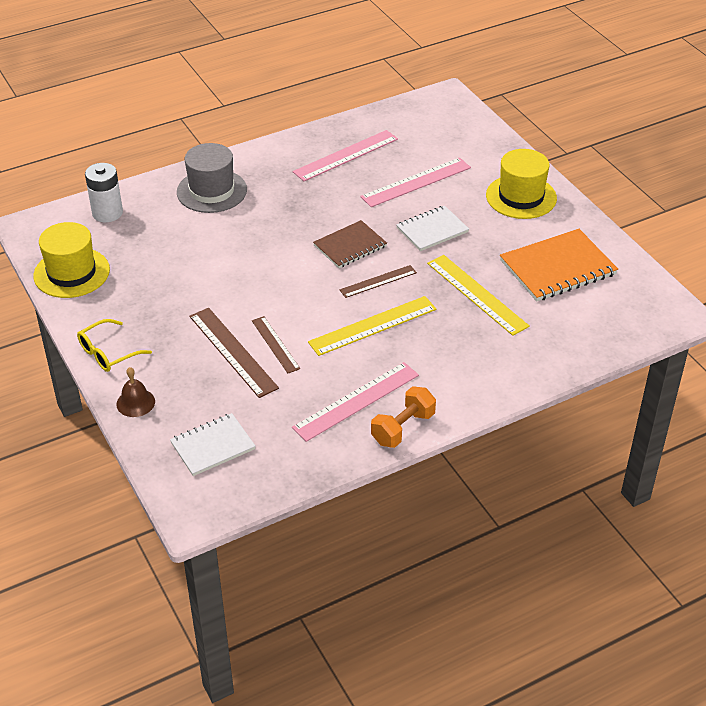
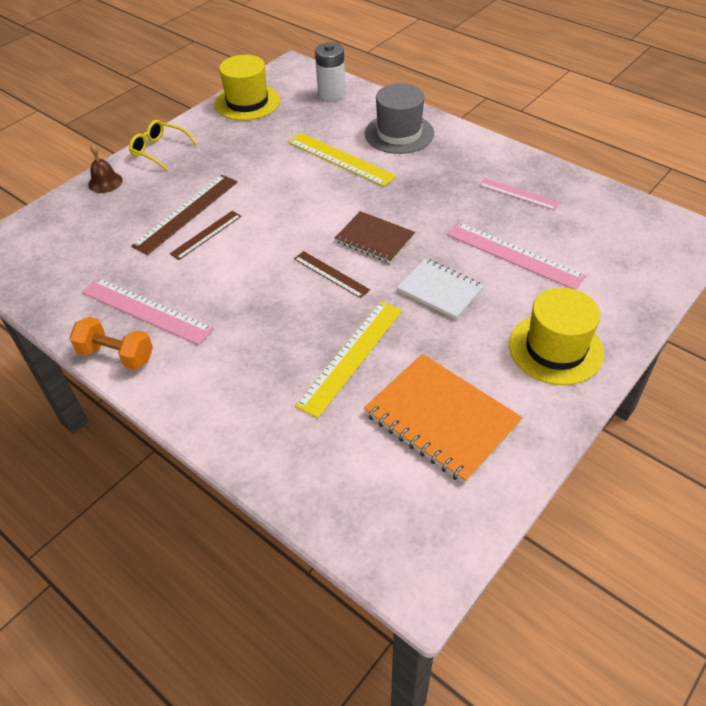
camera: 70 degrees right, 5 degrees up
(213, 446) = (63, 239): white notebook -> none
(346, 155) = (518, 194): pink ruler -> pink ruler, size x0.62
(373, 326) = (260, 290): yellow ruler -> yellow ruler (340, 159)

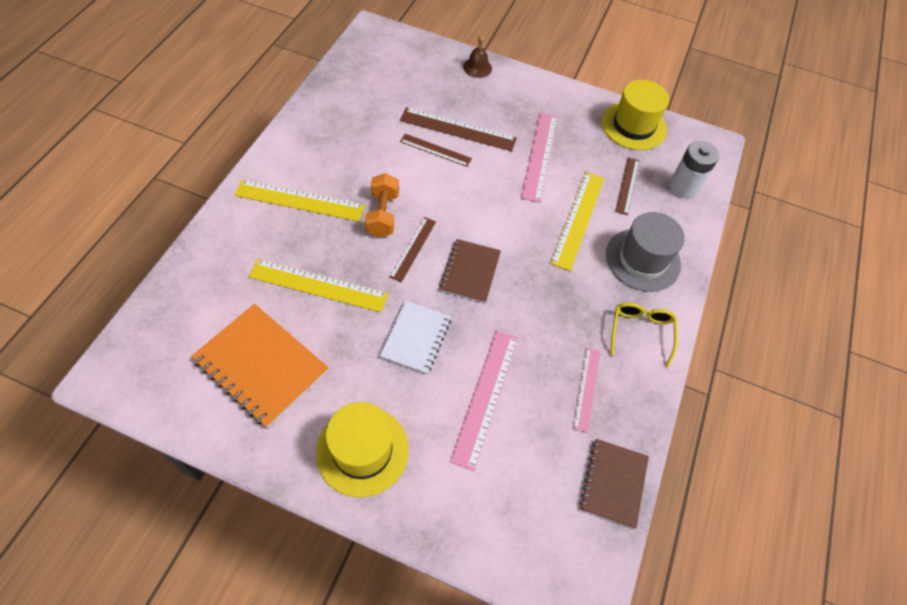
camera: 65 degrees right, 10 degrees up
(116, 355) = (289, 137): orange dumbbell -> orange dumbbell (383, 214)
(146, 310) = (338, 139): pink ruler -> pink ruler (540, 156)
(159, 150) = (533, 87): yellow glasses -> yellow glasses (640, 332)
(223, 357) = (300, 200): none -> yellow ruler
(315, 122) = (627, 185): none -> brown ruler
(441, 418) = (261, 365): orange notebook -> orange notebook turned 75 degrees counterclockwise
(605, 199) = (613, 483): none -> brown notebook

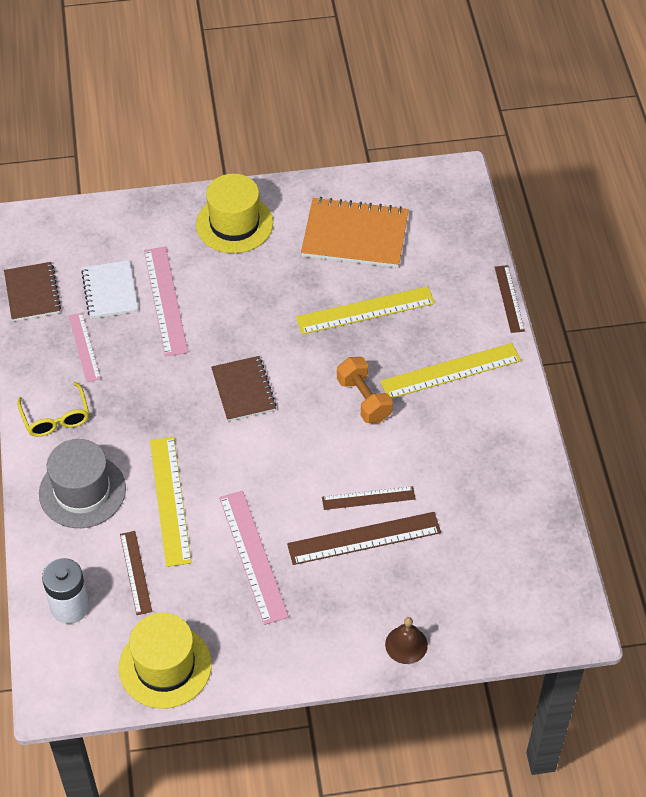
camera: 155 degrees right, 5 degrees down
(413, 249) = (310, 383): brown ruler -> brown ruler (509, 299)
(416, 338) = (251, 313): white notebook -> white notebook (110, 291)

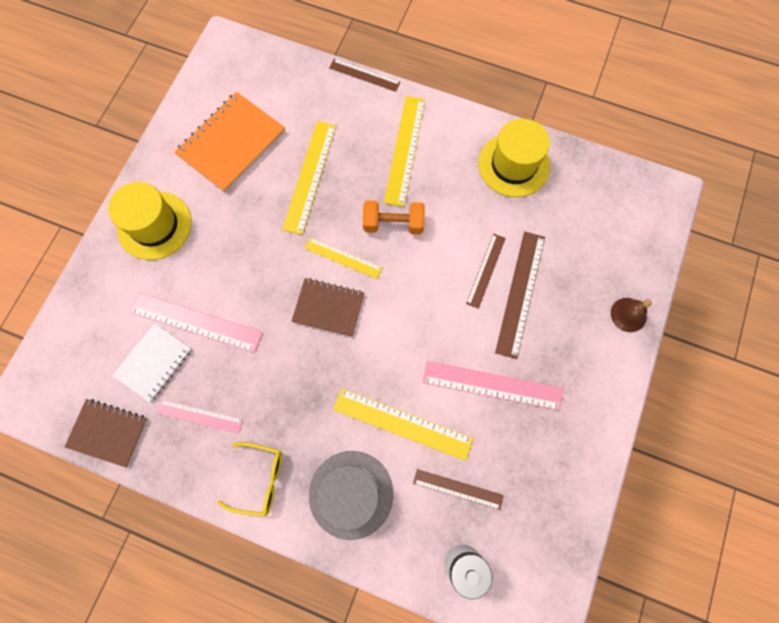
camera: 60 degrees left, 20 degrees up
(110, 291) = (154, 363): white notebook -> white notebook turned 75 degrees counterclockwise
(165, 666) = (560, 510): yellow hat -> yellow hat (513, 165)
(300, 377) = (343, 258): none -> yellow ruler

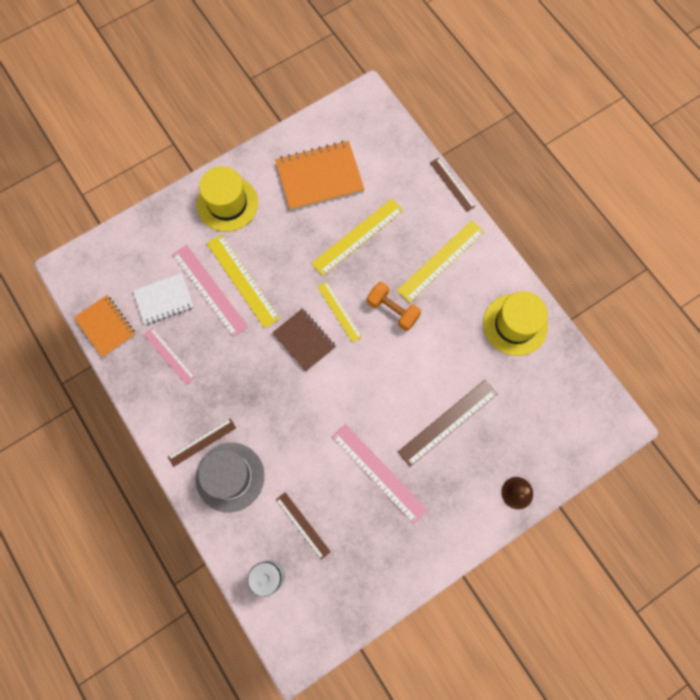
camera: 35 degrees right, 0 degrees up
(108, 432) = (106, 327): brown notebook -> orange notebook
(260, 479) = (179, 425): yellow glasses -> none
(402, 423) = (297, 455): yellow ruler -> yellow ruler (242, 280)
(485, 270) = (435, 389): brown ruler -> brown ruler (202, 442)

